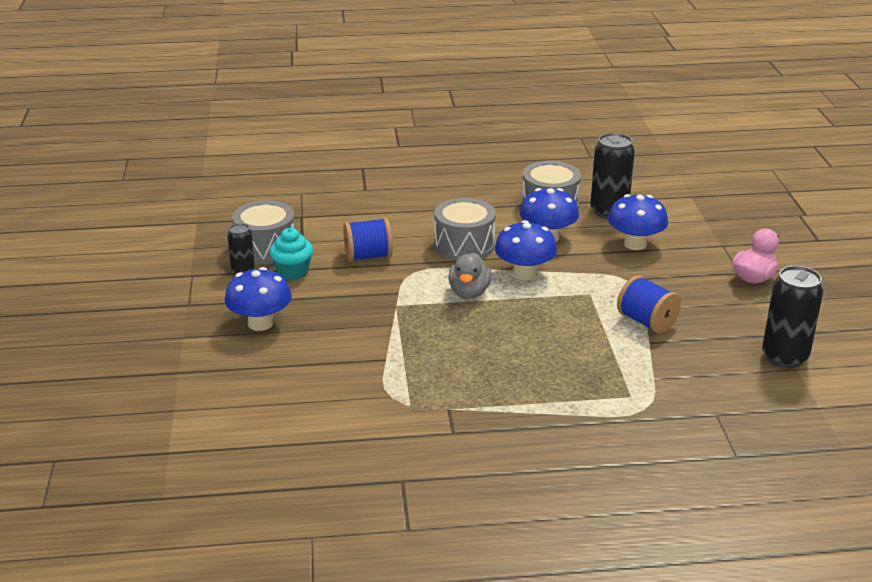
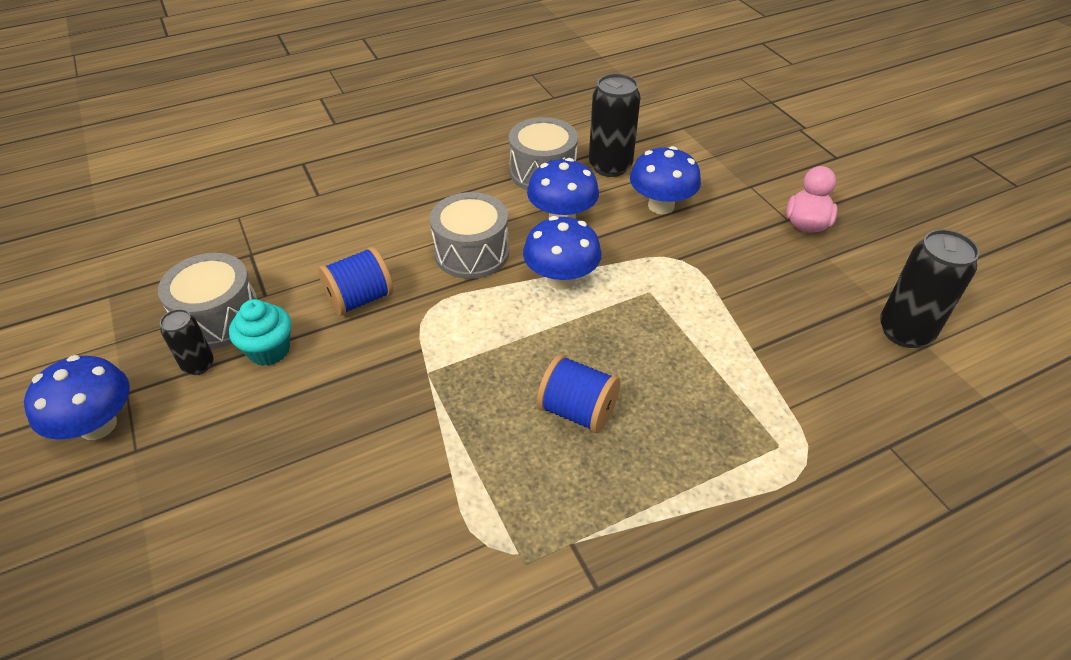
camera: 20 degrees left, 15 degrees up
(260, 323) = (253, 457): blue mushroom -> blue mushroom (98, 425)
(469, 293) = (510, 327): grey duck -> none
(646, 322) = (733, 318): blue spool -> blue spool (577, 411)

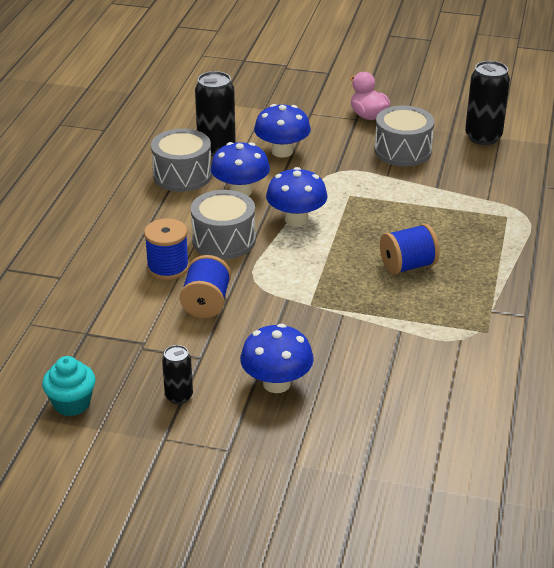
camera: 50 degrees left, 10 degrees down
(98, 425) = (182, 460): blue mushroom -> blue mushroom (276, 383)
(219, 318) = (140, 371): grey drum -> grey drum (402, 151)
(269, 350) = (205, 360): turquoise cupcake -> turquoise cupcake (72, 404)
(392, 244) = (168, 267): none -> blue spool

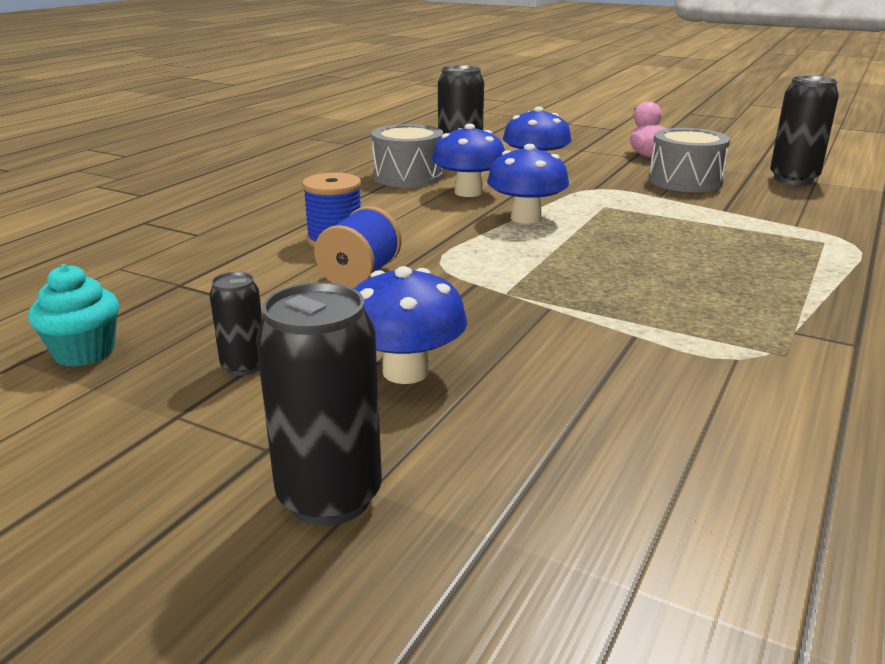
camera: 15 degrees right, 10 degrees down
(224, 240) = (422, 225): grey drum -> none
(277, 471) = (329, 497): none -> black can
(408, 266) = (666, 271): blue spool -> none

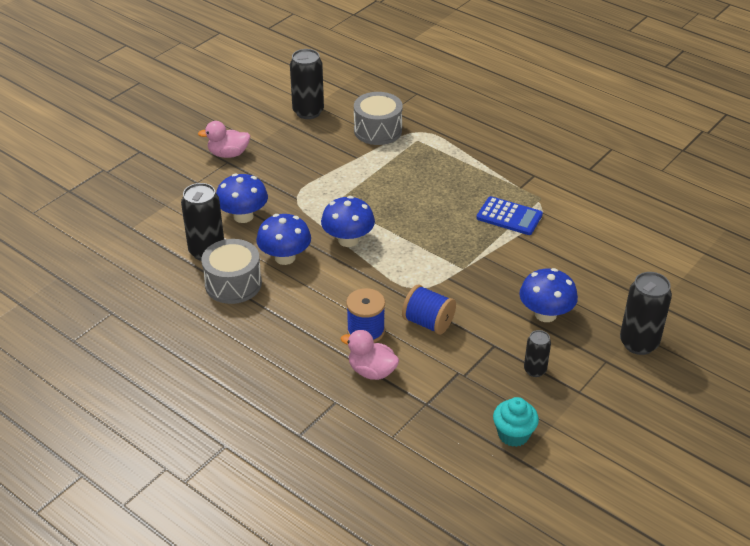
camera: 80 degrees left, 15 degrees up
(252, 248) = (371, 371): none -> pink duck
(685, 181) = (295, 155): grey drum -> grey drum (378, 130)
(687, 324) = (509, 216): none -> blue calculator

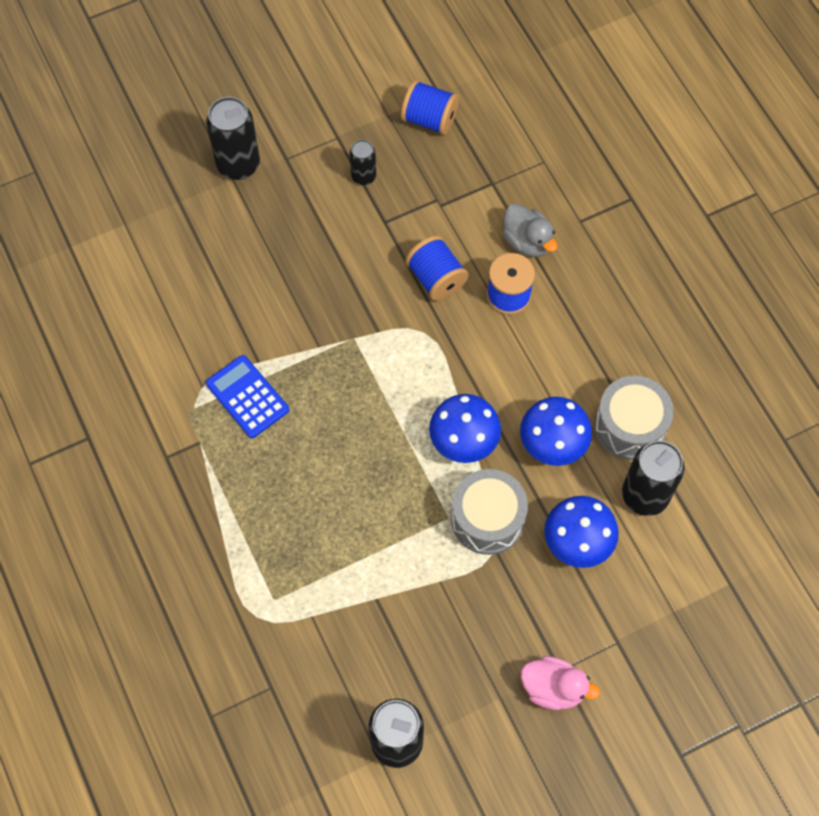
camera: 155 degrees left, 25 degrees up
(371, 371) = (527, 241): pink duck -> grey duck
(378, 130) = (317, 647): grey drum -> grey drum (487, 519)
(513, 434) = (429, 119): turquoise cupcake -> blue spool
(545, 314) = (306, 238): blue mushroom -> none

